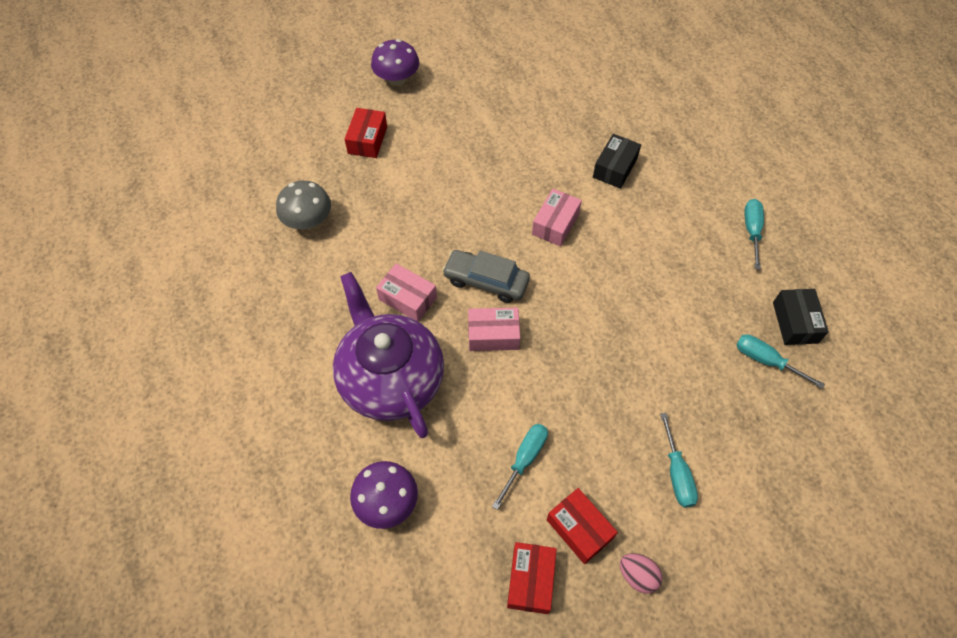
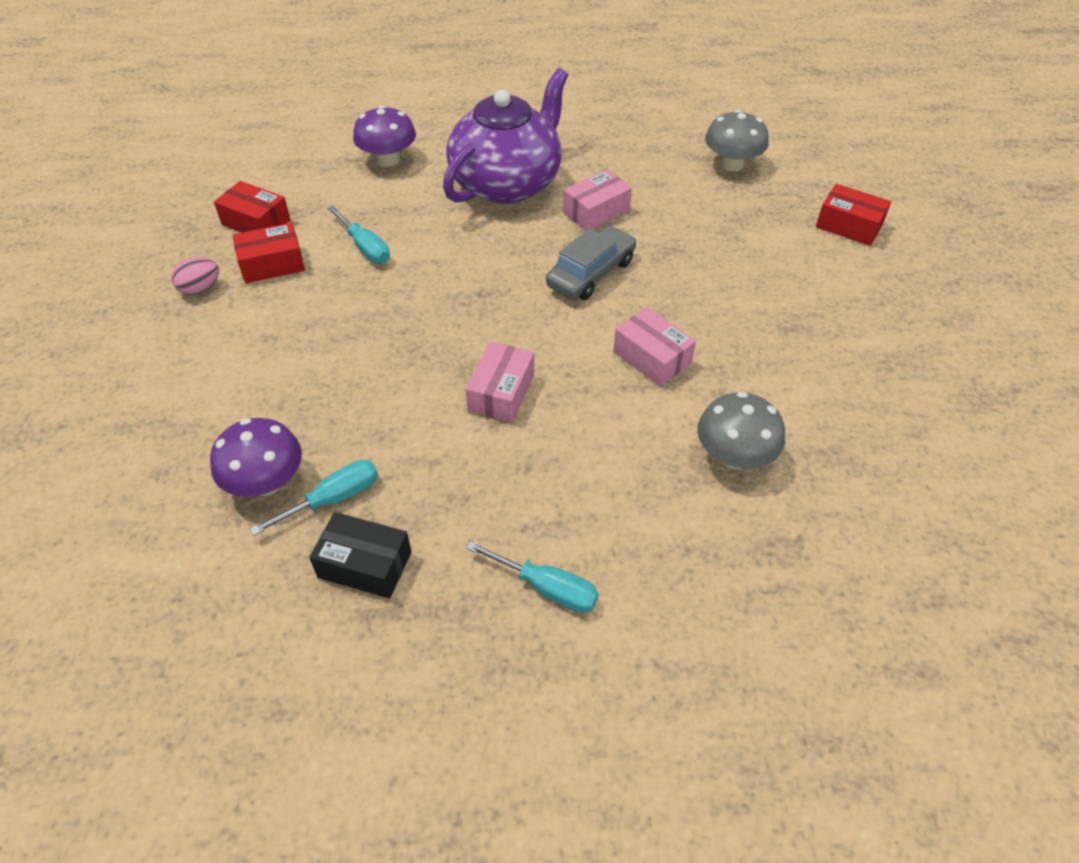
camera: 110 degrees right, 10 degrees down
(391, 379) = (507, 183): purple teapot -> purple teapot turned 45 degrees counterclockwise
(397, 79) = (965, 272): purple mushroom -> purple mushroom (266, 482)
(493, 335) = (517, 261): pink box -> pink box (501, 392)
(615, 168) = (734, 456): black box -> grey mushroom
(677, 473) = (266, 353): turquoise screwdriver -> none

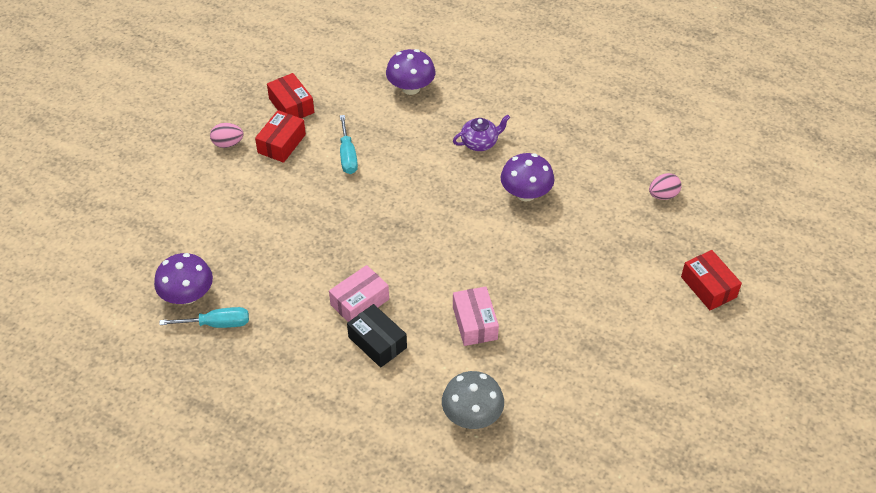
camera: 30 degrees right, 0 degrees up
(272, 264) = (281, 143): red box -> red box turned 75 degrees counterclockwise
(365, 564) = (209, 372): black box -> black box (377, 342)
(507, 183) = (480, 143): purple teapot -> purple teapot, size x0.41
(546, 588) = (296, 437): turquoise screwdriver -> none
(591, 273) = (483, 242): grey car -> none
(596, 212) = (526, 193): pink box -> purple mushroom
(731, 164) = (663, 195): grey mushroom -> pink egg

